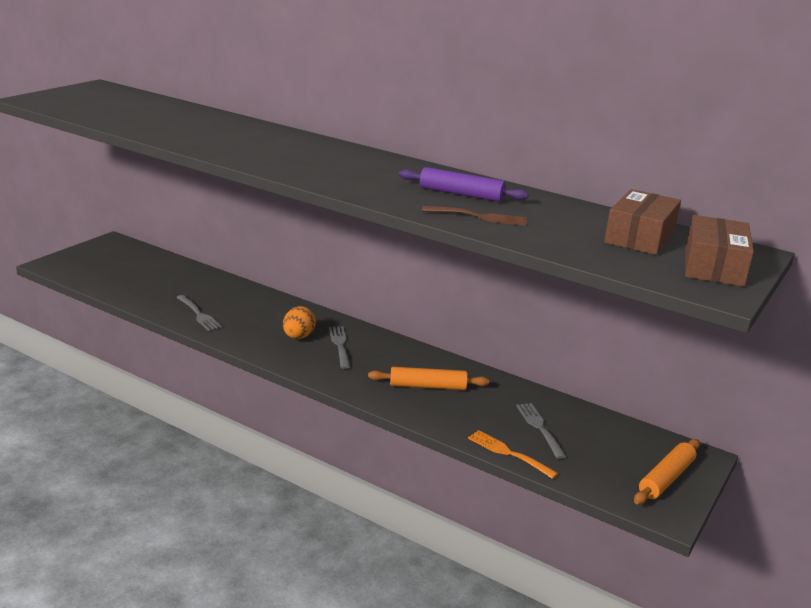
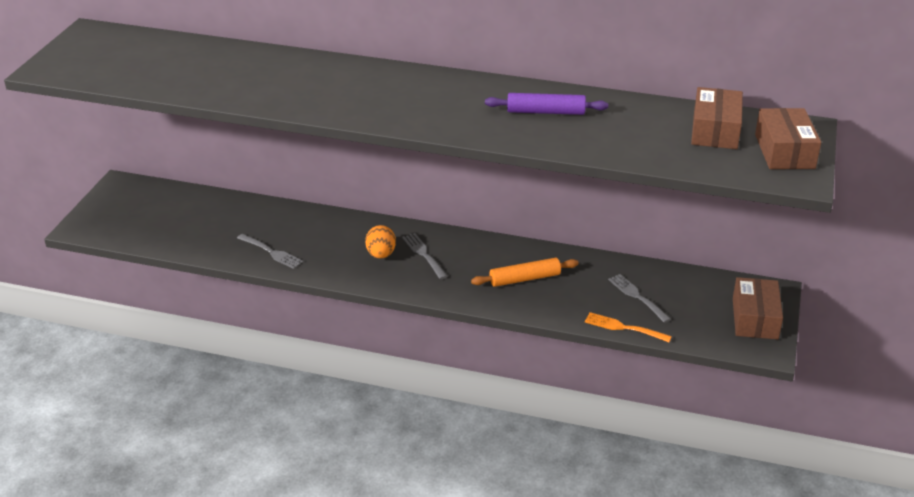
camera: 15 degrees left, 10 degrees up
(478, 217) = (577, 138): brown fork -> none
(666, 478) = (755, 318): orange rolling pin -> brown box

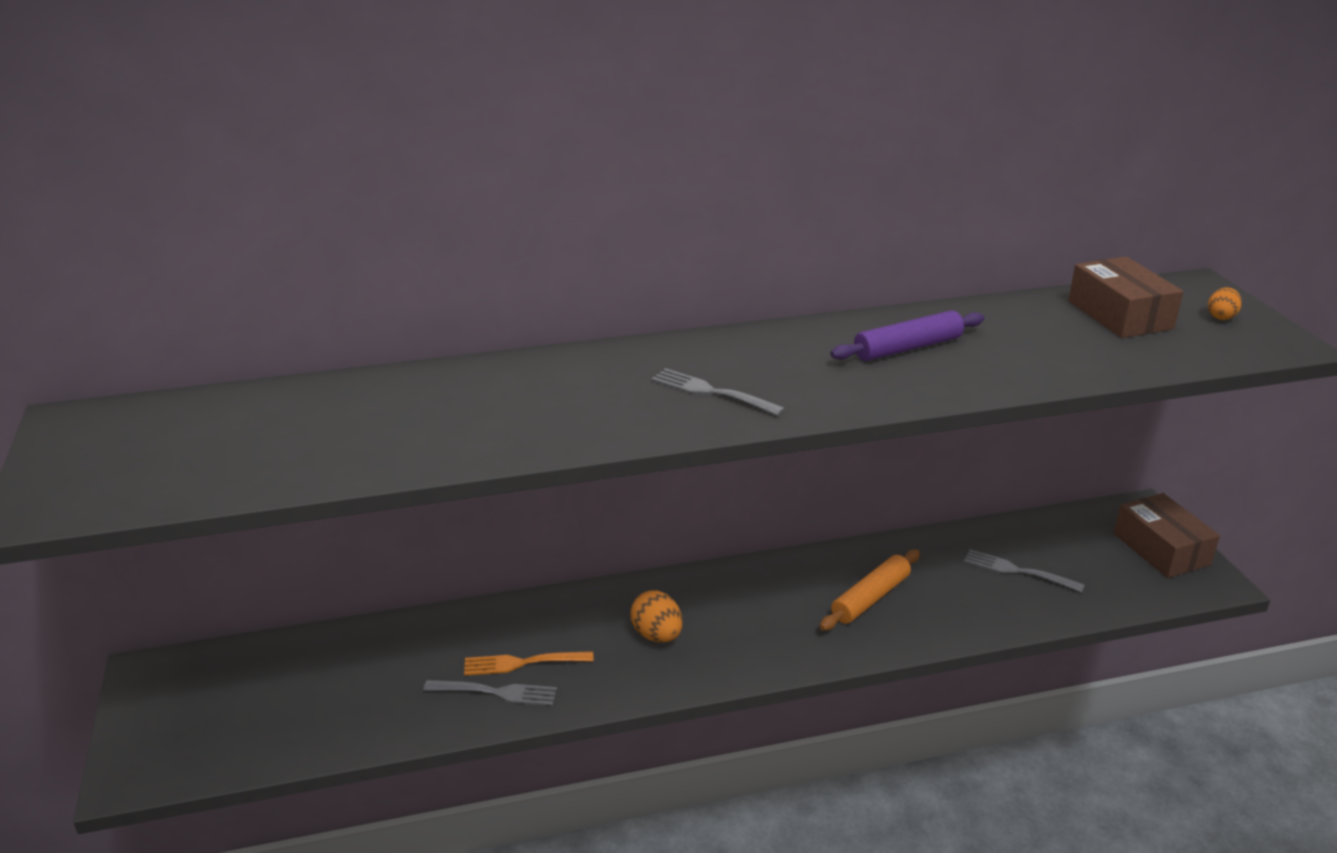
camera: 30 degrees left, 5 degrees down
(424, 255) = (714, 613): grey fork -> grey fork (713, 392)
(624, 328) = (1048, 617): orange fork -> orange fork (523, 663)
(784, 151) = (1221, 317): brown box -> orange egg

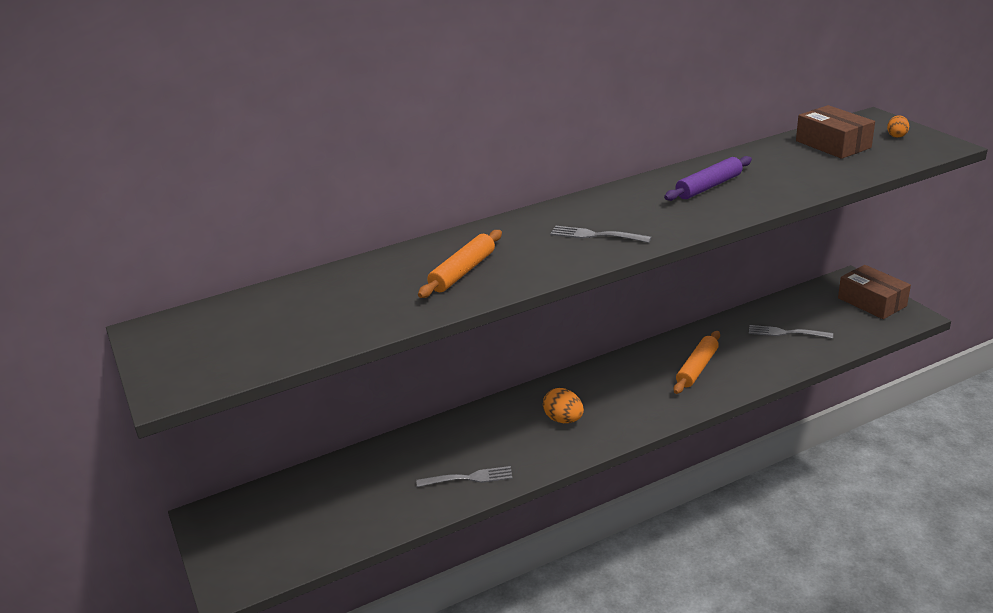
camera: 10 degrees left, 0 degrees up
(505, 413) = (463, 272): none -> orange rolling pin
(523, 663) = (479, 455): orange fork -> none

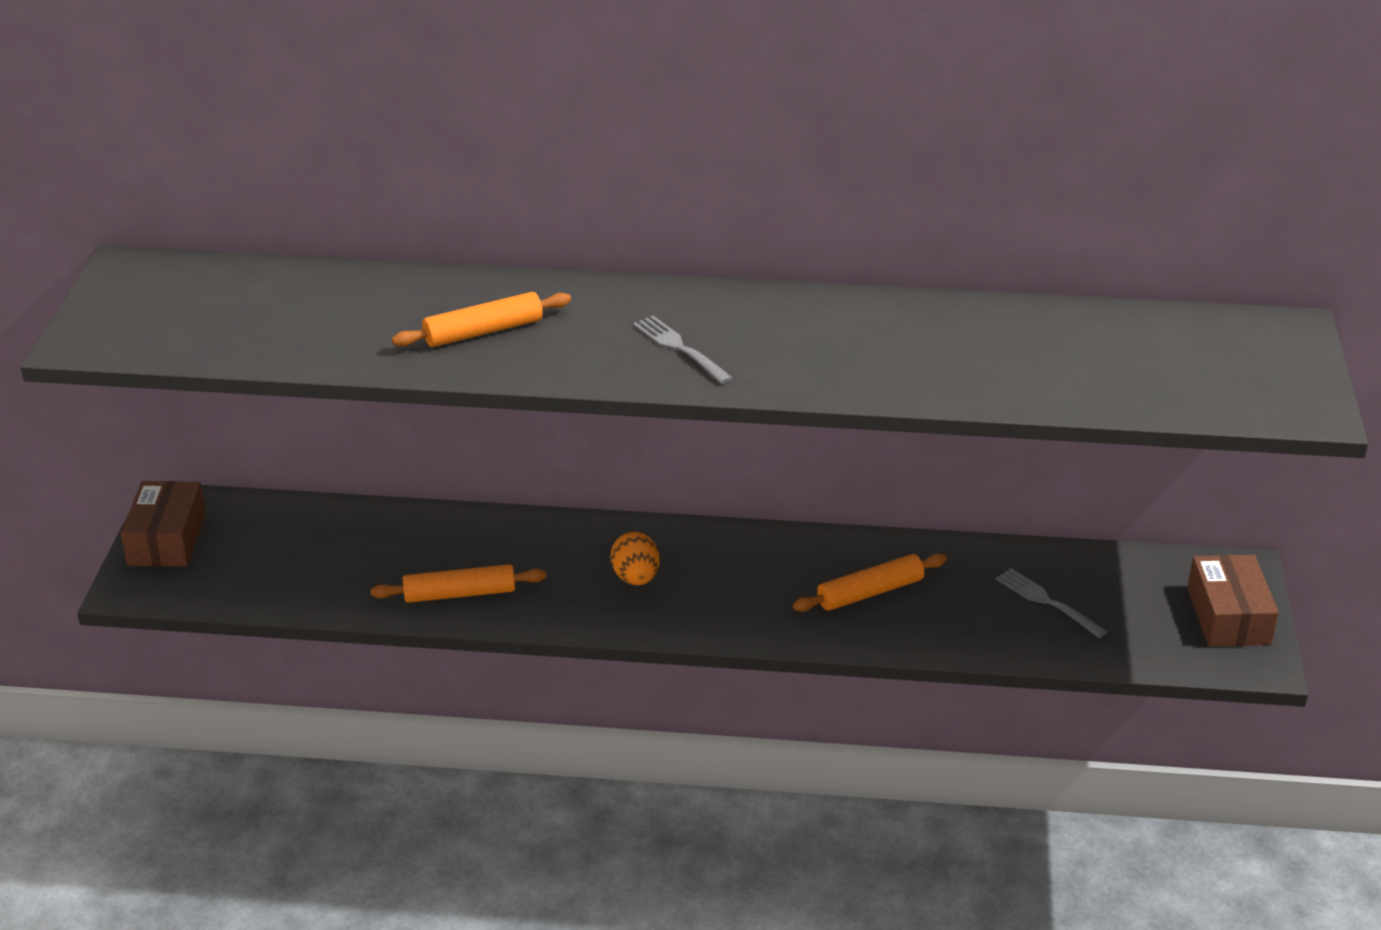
camera: 30 degrees right, 5 degrees up
(468, 478) = (459, 593): grey fork -> orange rolling pin
(708, 187) = (905, 339): purple rolling pin -> none
(833, 144) = (1164, 345): brown box -> brown box (167, 539)
(896, 136) = (1275, 369): orange egg -> none

